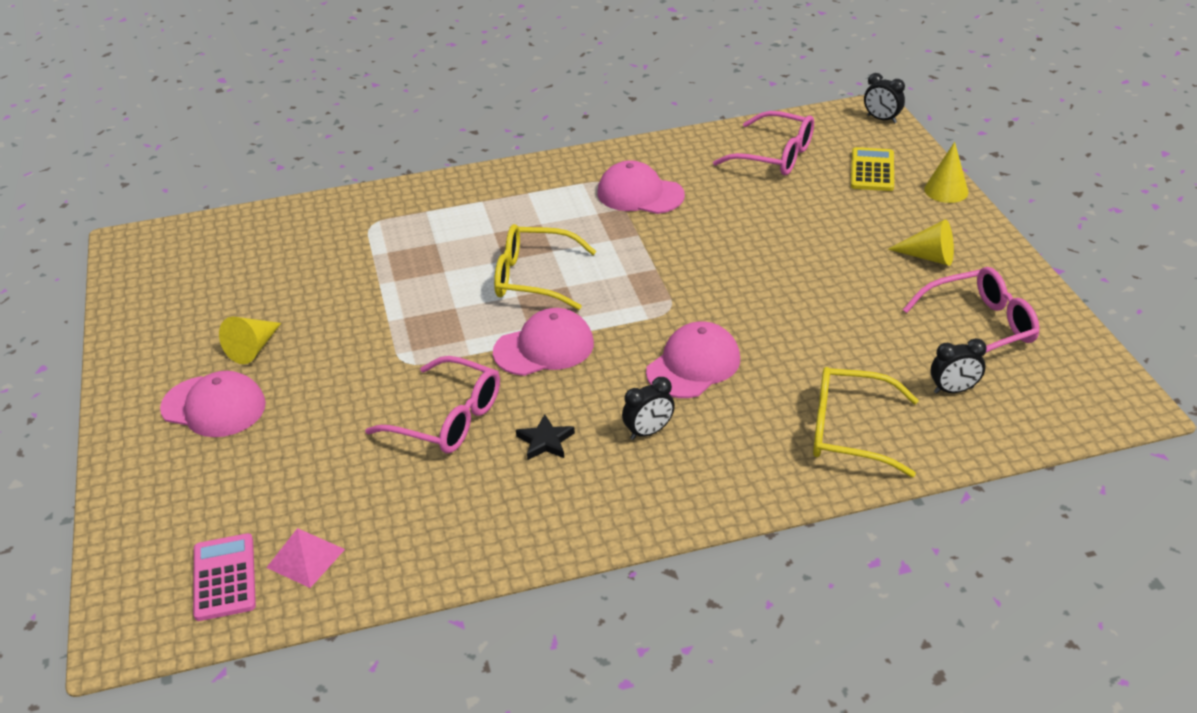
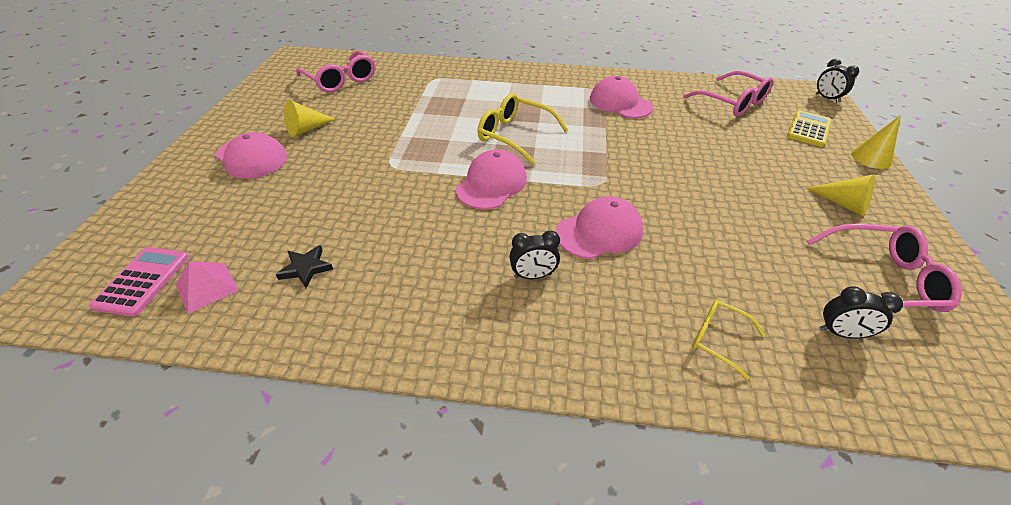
camera: 20 degrees right, 5 degrees up
(448, 419) = (389, 214): pink glasses -> pink glasses (341, 80)
(544, 348) = (491, 184): pink cap -> pink cap turned 60 degrees counterclockwise
(545, 441) = (446, 255): black star -> black star (306, 268)
(849, 431) = (717, 339): yellow glasses -> yellow glasses, size x0.57

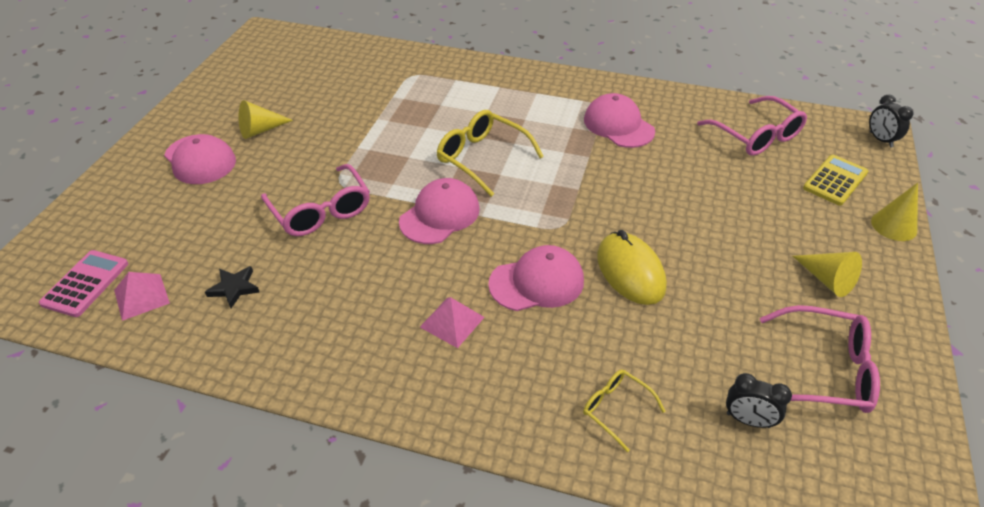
camera: 10 degrees right, 0 degrees up
(341, 80) = (308, 70): pink glasses -> pink glasses (321, 211)
(533, 275) = (452, 322): black clock -> pink pyramid
(678, 214) = (630, 271): none -> yellow mouse

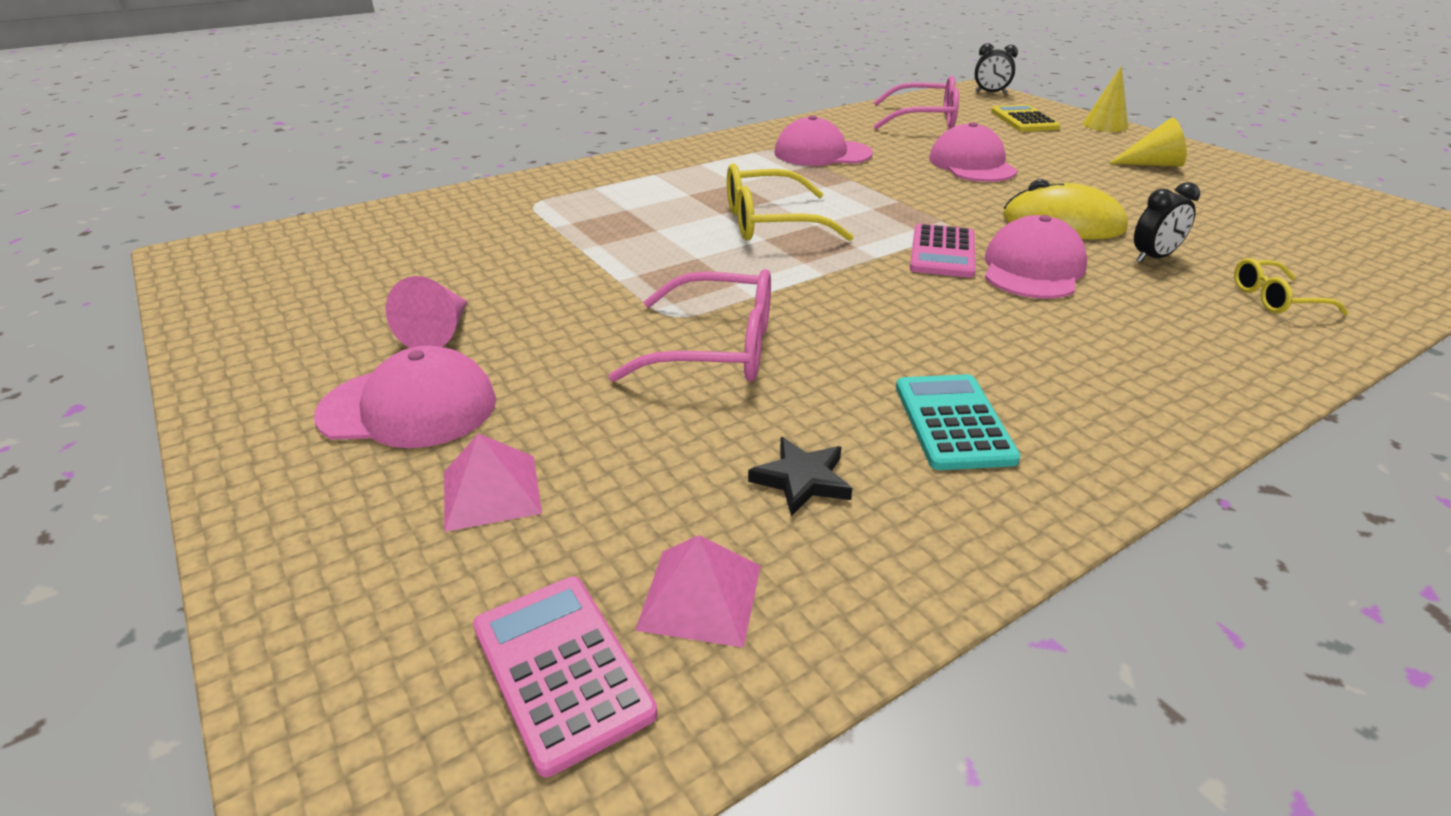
camera: 50 degrees left, 10 degrees down
(260, 130) = (439, 332): yellow cone -> pink cone
(320, 316) = (953, 422): none -> turquoise calculator
(440, 215) = (842, 278): pink cap -> pink cap (972, 164)
(452, 322) = (1056, 336): pink pyramid -> pink pyramid (491, 491)
(518, 237) = (942, 252): none -> pink calculator
(748, 420) = (1322, 250): black clock -> black clock (1153, 257)
(825, 370) = (1272, 203): pink glasses -> none

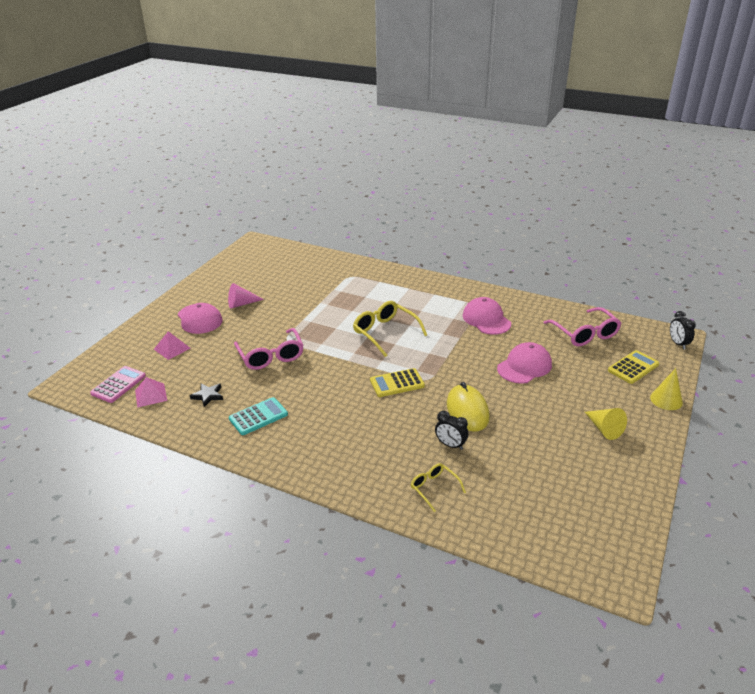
camera: 60 degrees right, 0 degrees up
(942, 252) = (397, 383): pink calculator -> yellow calculator
(1032, 269) = (402, 411): pink cap -> none

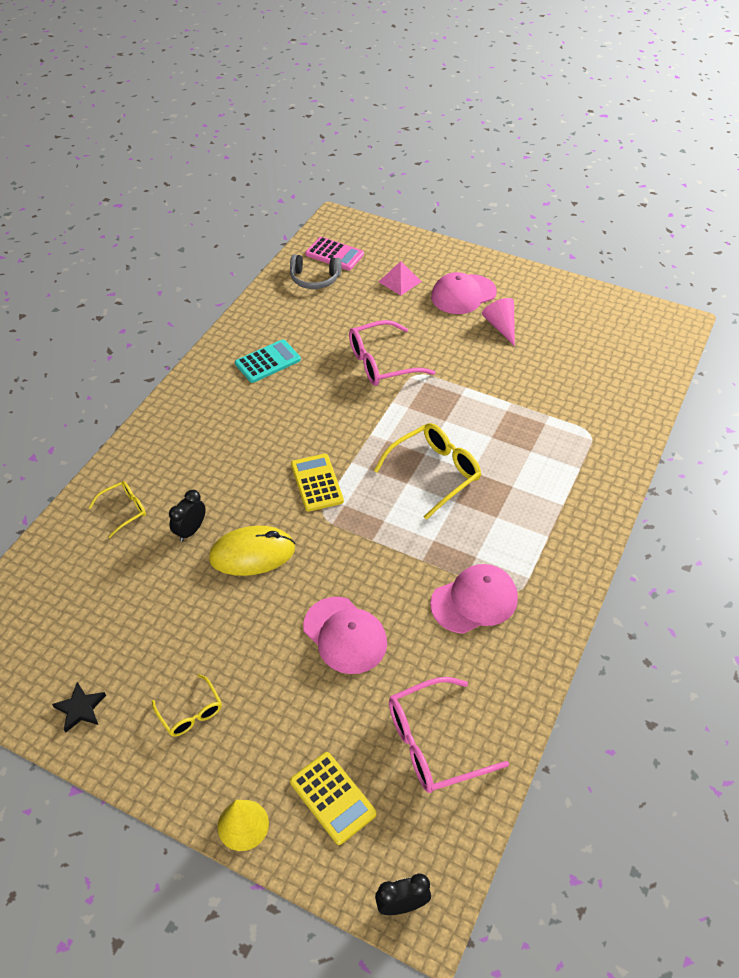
camera: 90 degrees right, 15 degrees up
(151, 395) = (314, 279): pink pyramid -> grey headphones
(208, 396) = (309, 320): black star -> black star (80, 709)
(258, 417) = (268, 362): turquoise calculator -> turquoise calculator turned 90 degrees counterclockwise
(604, 429) = (191, 713): yellow cone -> yellow glasses

